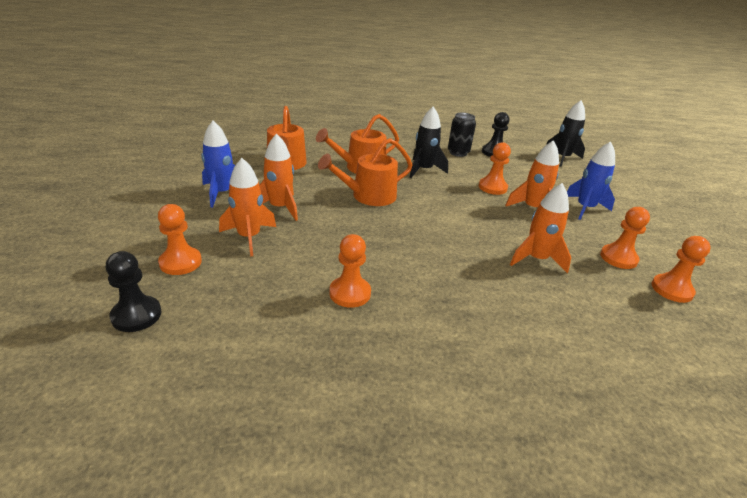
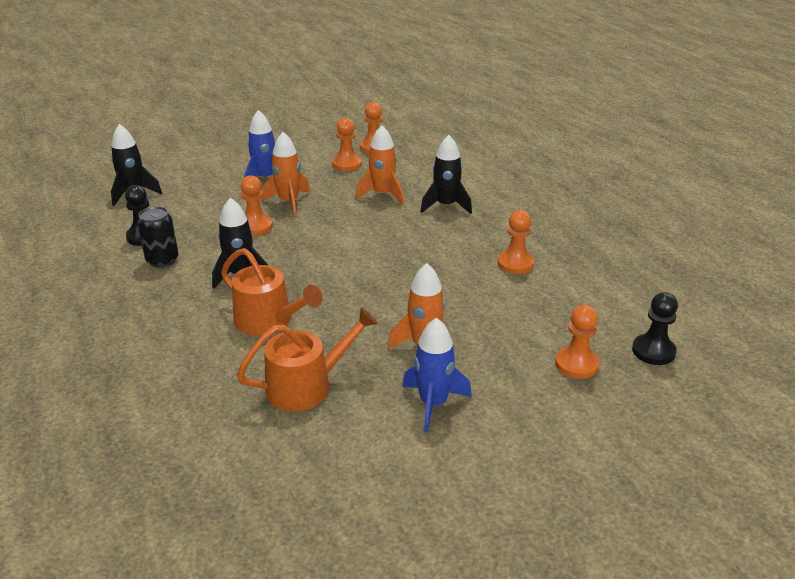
camera: 110 degrees left, 0 degrees up
(249, 237) = (497, 342): orange rocket -> none
(369, 196) = (343, 295): orange watering can -> none
(498, 292) = (446, 205): none -> black rocket

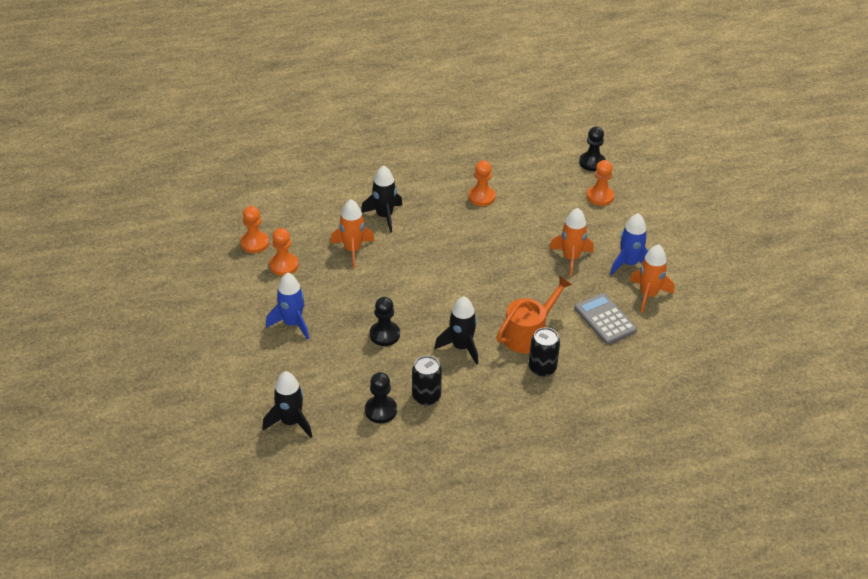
camera: 80 degrees left, 10 degrees up
(207, 337) = (542, 368): none -> black can
(255, 226) = (384, 334): orange pawn -> black pawn
(288, 202) = (347, 310): orange rocket -> orange rocket (648, 295)
(306, 386) = (605, 319): orange watering can -> grey calculator

